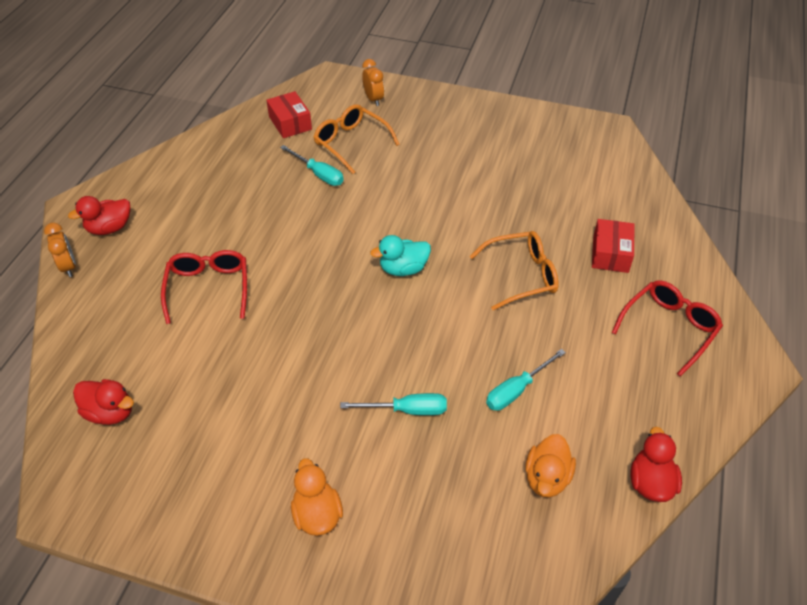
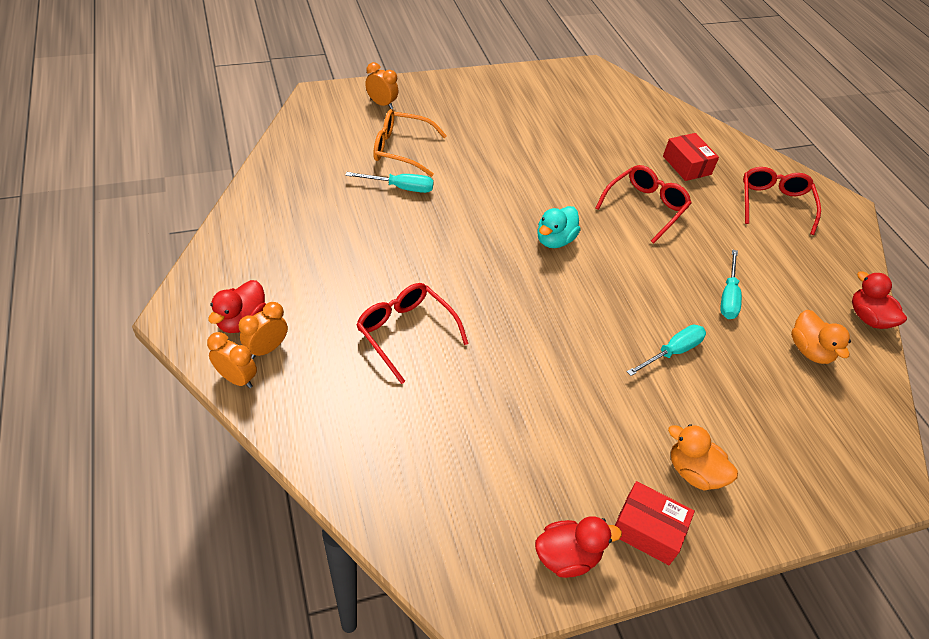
camera: 40 degrees left, 0 degrees up
(106, 255) = (267, 349): none -> orange clock
(110, 412) = (433, 493): red duck -> red duck (567, 556)
(290, 123) = (325, 150): red box -> red box (647, 529)
(521, 275) = (645, 207): orange glasses -> red glasses

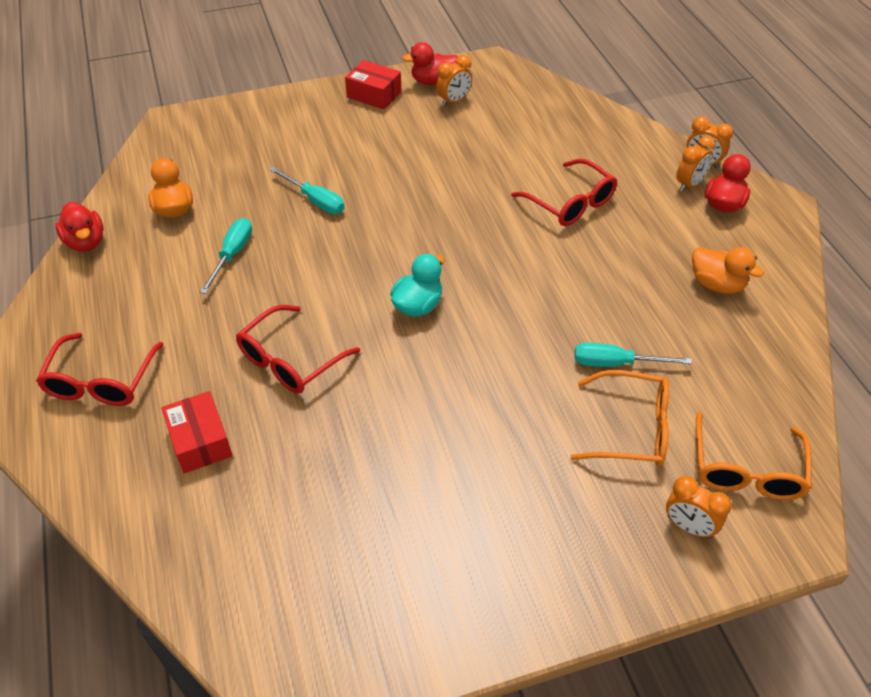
camera: 175 degrees left, 0 degrees up
(333, 124) = (746, 470): none -> orange glasses
(535, 509) = (454, 101): none -> orange clock
(672, 352) = (315, 201): turquoise screwdriver -> turquoise screwdriver turned 105 degrees counterclockwise
(693, 472) = (328, 123): orange duck -> orange duck (716, 284)

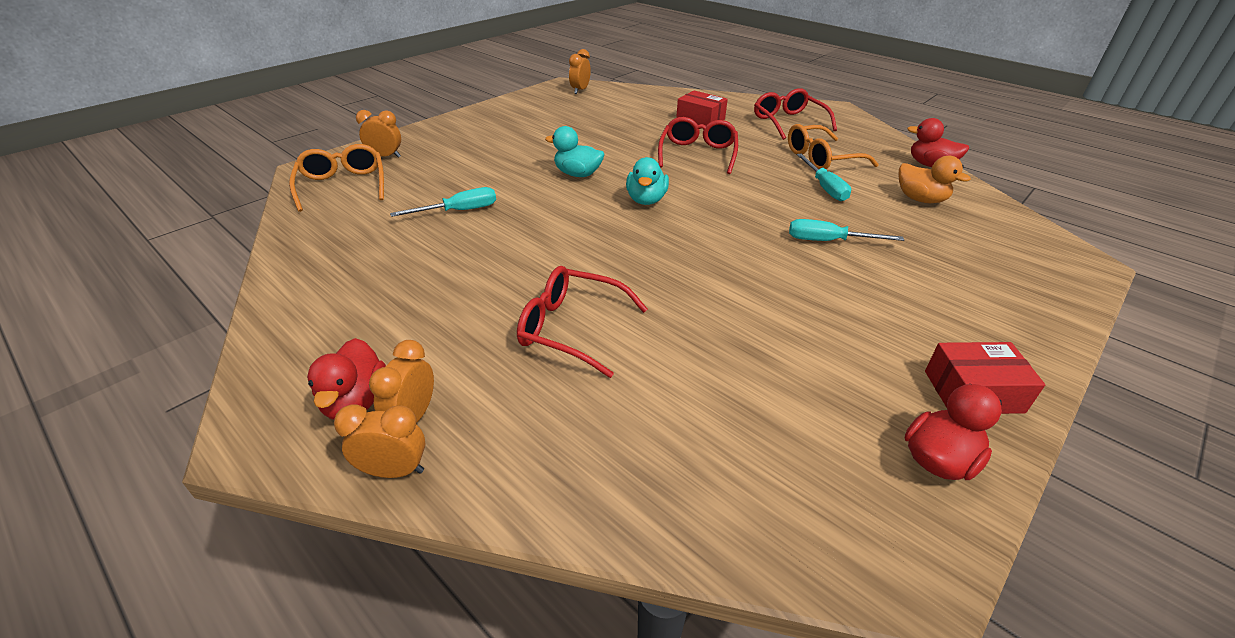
camera: 150 degrees right, 10 degrees down
(454, 101) = (862, 430): orange clock -> orange clock (580, 90)
(458, 378) = (577, 174): none -> turquoise duck
(631, 429) = (435, 183): orange glasses -> orange glasses (821, 158)
(716, 284) = (367, 295): orange duck -> none

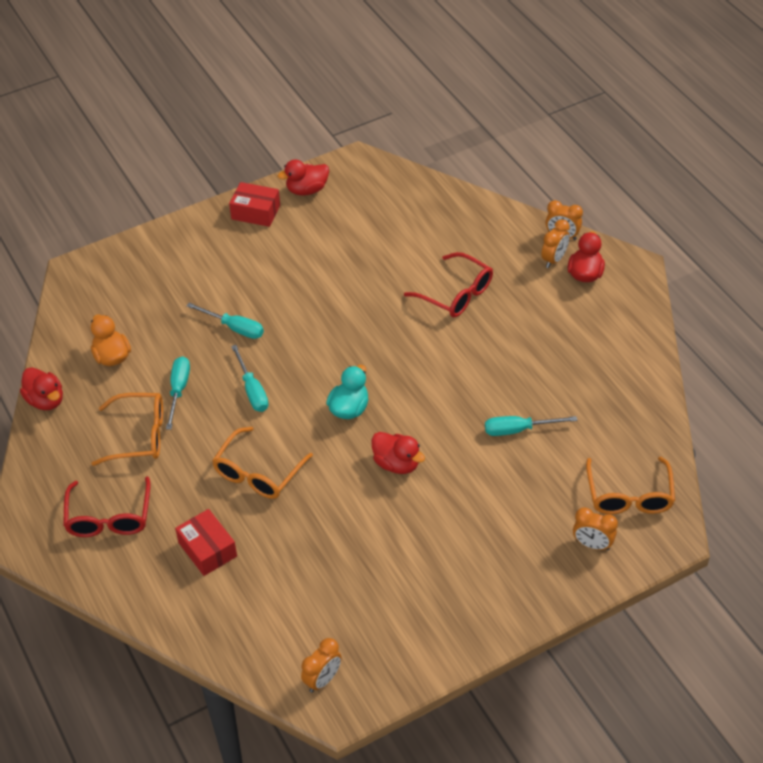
camera: 160 degrees left, 10 degrees up
(577, 174) = (396, 464): turquoise duck -> red duck
(698, 154) = (258, 473): red glasses -> orange glasses
(754, 198) = (252, 390): none -> turquoise screwdriver

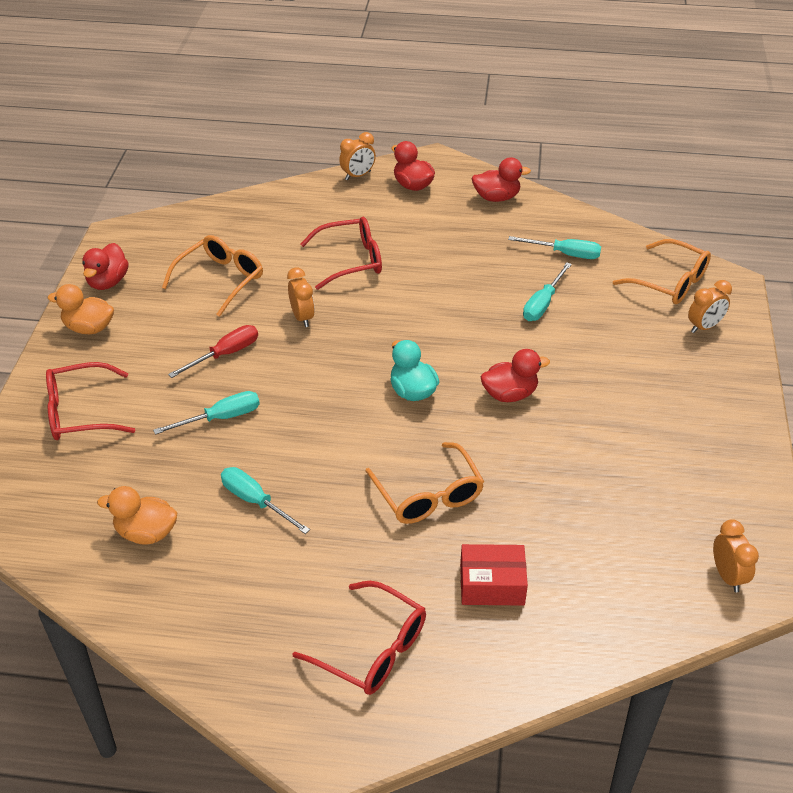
camera: 55 degrees left, 5 degrees down
(46, 400) = (142, 624): red duck -> red duck (496, 197)
(139, 436) = (283, 565): orange glasses -> orange glasses (220, 280)
(180, 261) = (80, 412): none -> red glasses
(252, 390) = (317, 446): turquoise screwdriver -> turquoise screwdriver (565, 254)
(255, 212) = (89, 328): red box -> orange duck
(294, 292) = (225, 354): none -> red screwdriver
(554, 259) = (377, 192): orange clock -> orange clock (302, 317)

